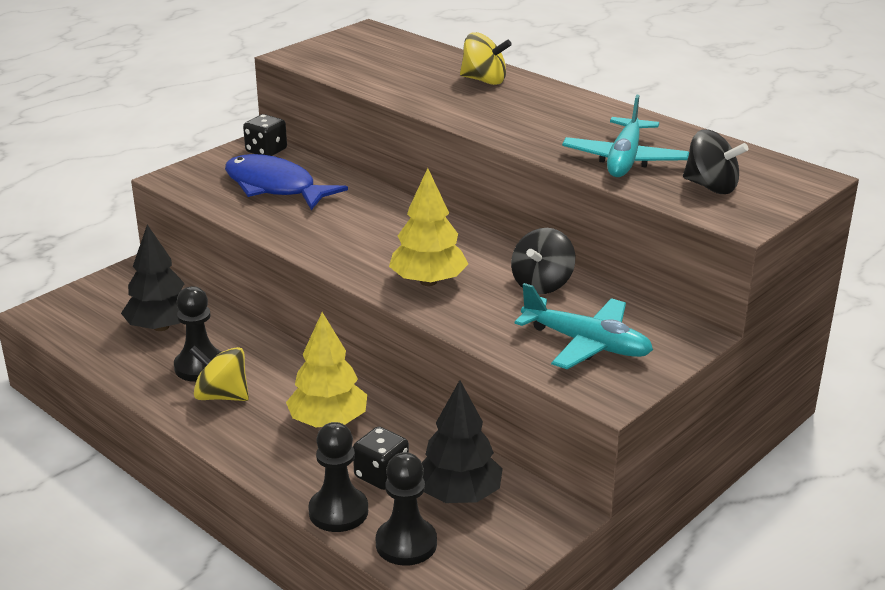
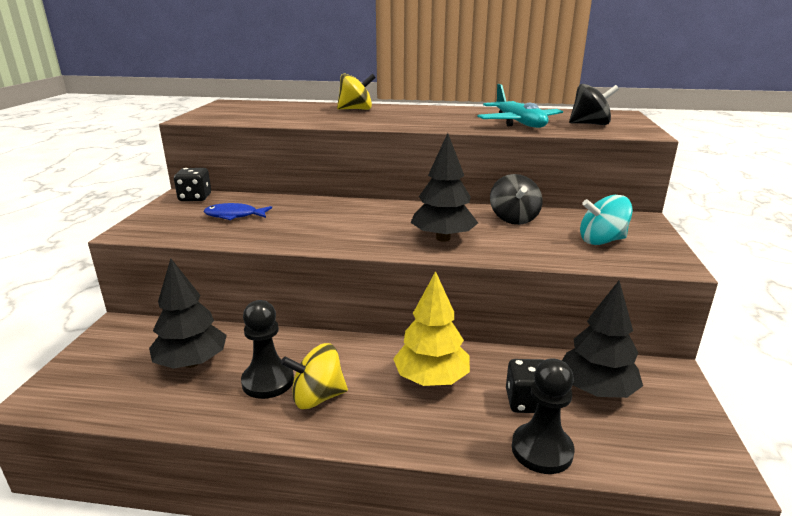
camera: 35 degrees left, 5 degrees down
(275, 187) = (234, 216): blue fish -> blue fish, size x0.56
(406, 544) = (625, 449): black pawn -> none
(428, 281) = (443, 238): yellow tree -> black tree
(587, 344) = (601, 241): turquoise plane -> turquoise spinning top

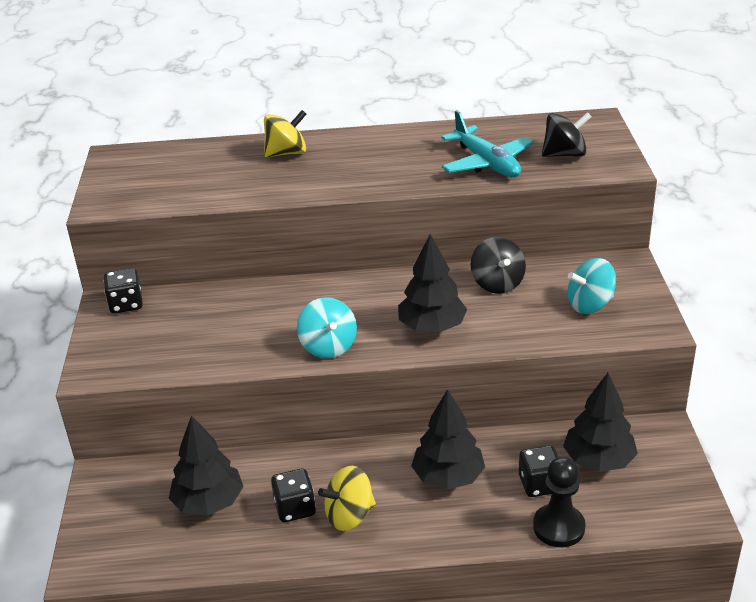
camera: 10 degrees left, 10 degrees up
(234, 216) = (192, 328): blue fish -> none
(268, 381) = (295, 508): black pawn -> black dice
(341, 239) = (328, 346): none -> turquoise spinning top
(431, 379) = (448, 477): yellow tree -> black tree

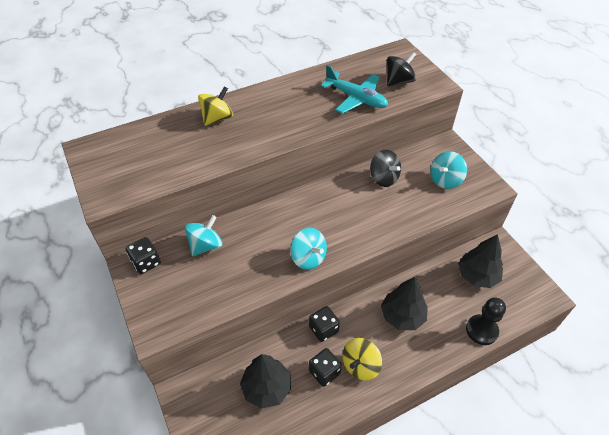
camera: 25 degrees left, 15 degrees up
(207, 303) = (205, 245): none -> turquoise spinning top
(432, 327) = (364, 223): black tree -> none
(539, 484) = (455, 303): black dice -> black dice (323, 329)

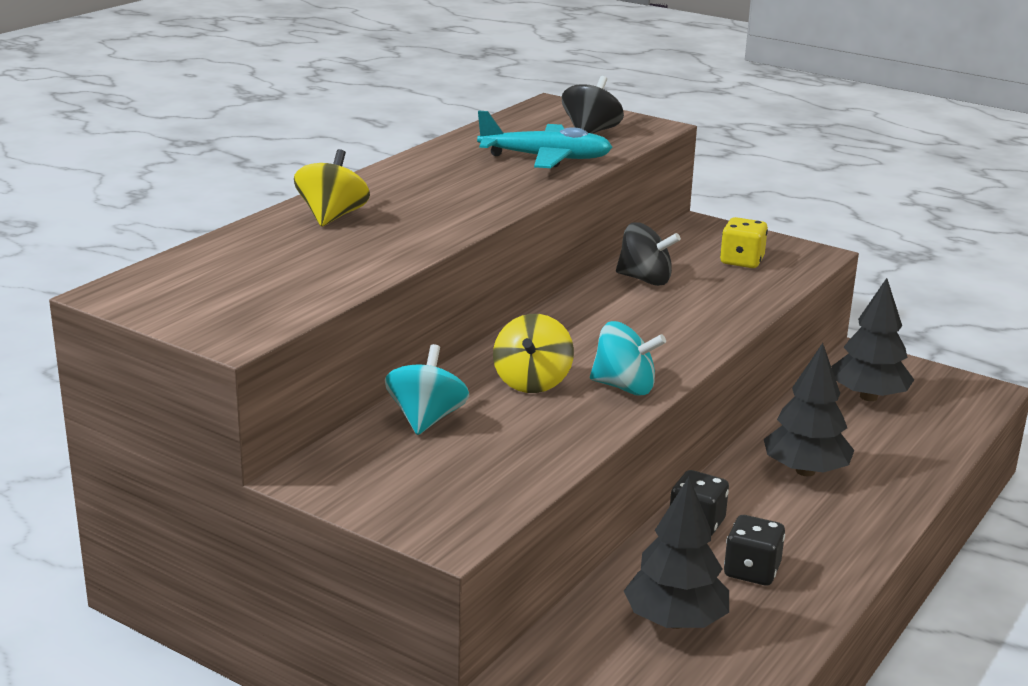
camera: 30 degrees left, 25 degrees down
(146, 262) = (335, 466): black dice -> none
(360, 365) = (801, 545): yellow spinning top -> yellow spinning top (532, 382)
(445, 180) = (741, 261): turquoise spinning top -> yellow dice
(481, 330) = (936, 451): black pawn -> none

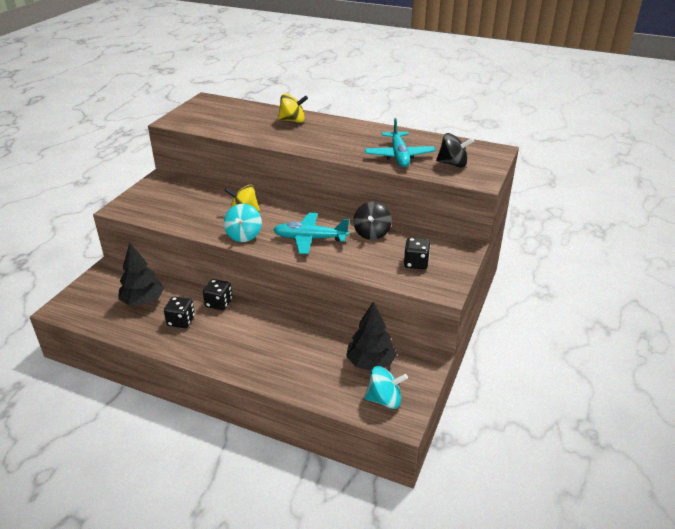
camera: 80 degrees right, 10 degrees up
(426, 419) = (206, 193): turquoise spinning top -> turquoise spinning top (384, 400)
(651, 329) = (309, 239): none -> turquoise plane
(741, 261) = (416, 263): yellow dice -> black dice
(805, 471) = (275, 337): black tree -> none

